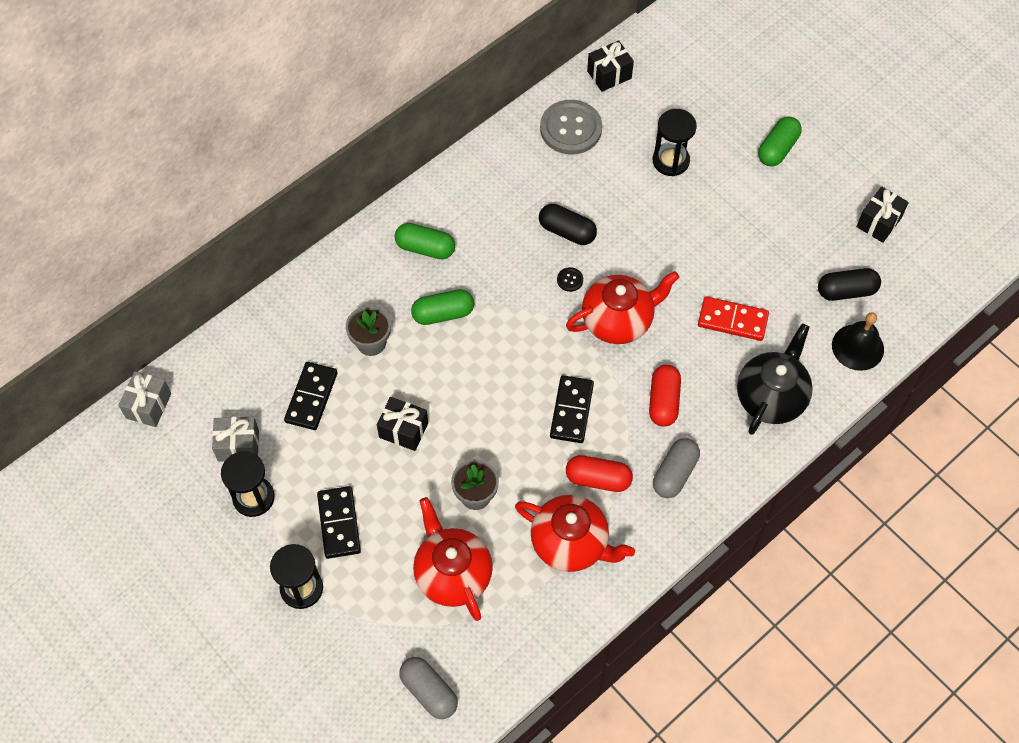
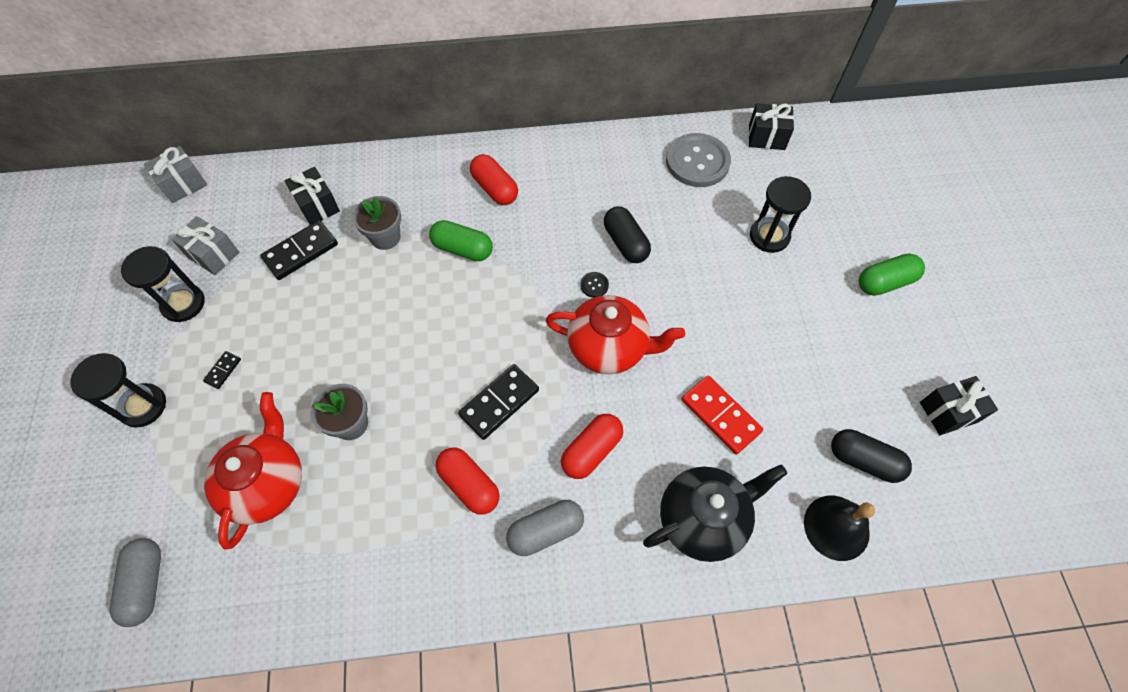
camera: 35 degrees right, 0 degrees up
(339, 523) = (223, 370): black domino -> black domino, size x0.49
(403, 430) = (345, 325): black gift -> black gift (317, 206)
(425, 248) = (494, 188): green capsule -> red capsule
(571, 543) = (392, 531): red teapot -> none

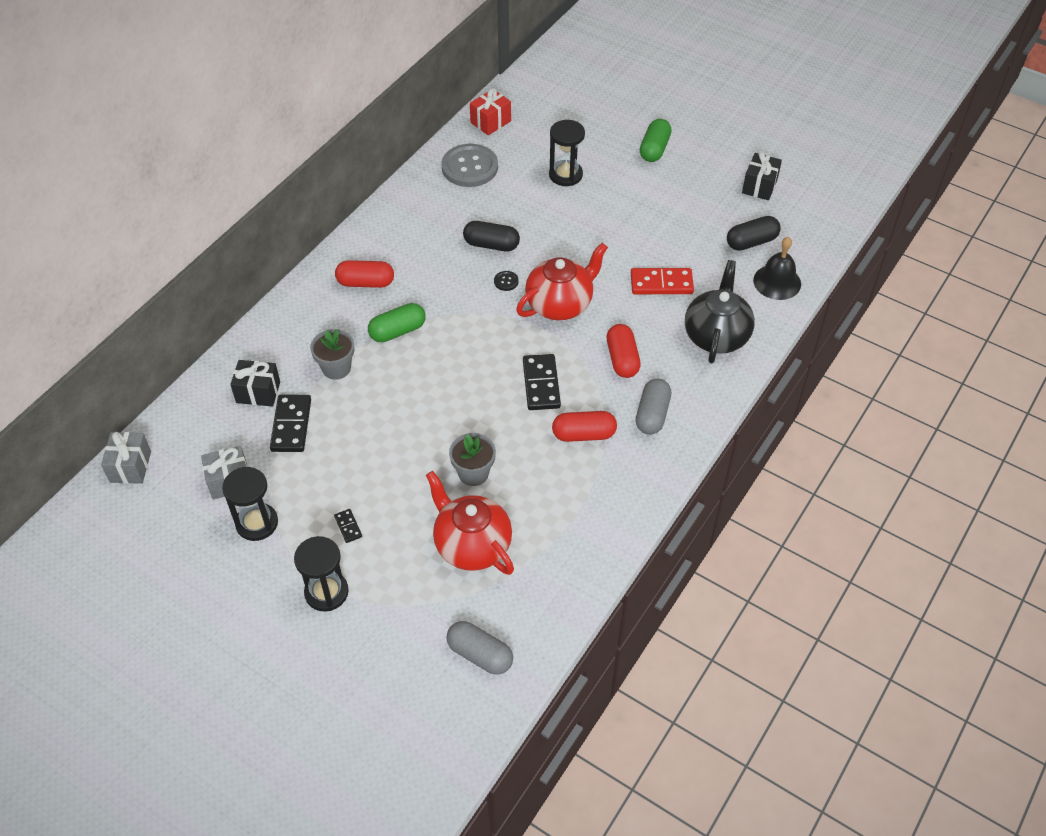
camera: 50 degrees left, 10 degrees down
(766, 137) = (490, 122): black gift -> red gift

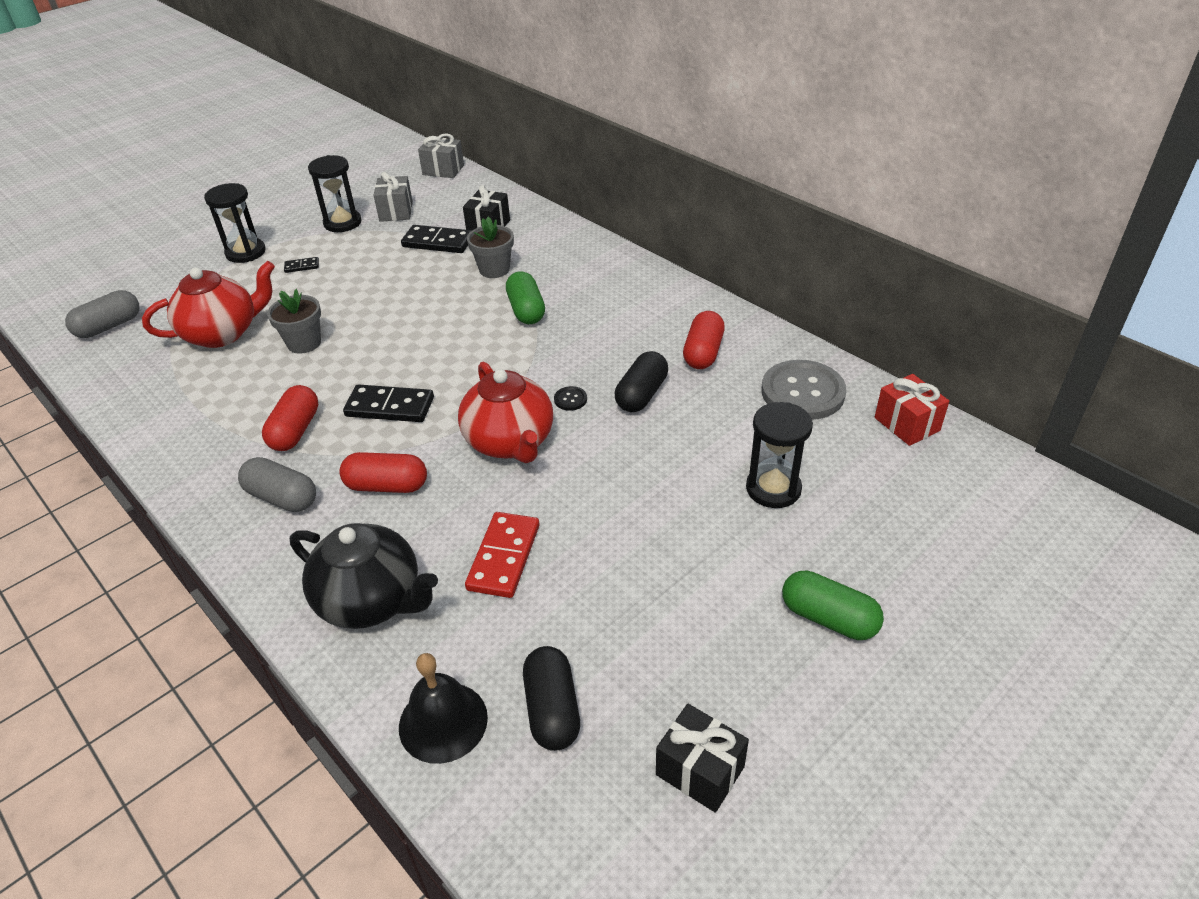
camera: 105 degrees right, 10 degrees down
(365, 283) = (609, 294): red capsule -> red capsule (703, 353)

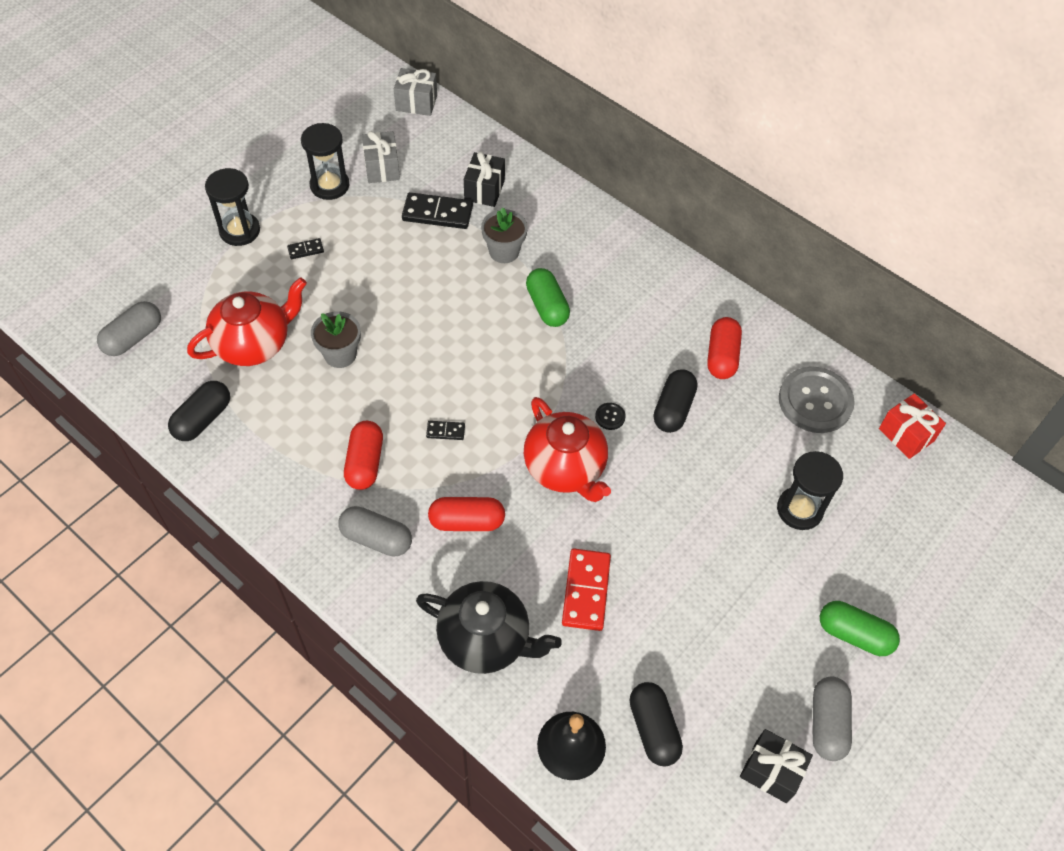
camera: 10 degrees left, 15 degrees up
(145, 390) = (203, 419): none -> black capsule
(390, 407) = (445, 431): black domino -> black domino, size x0.49
(783, 717) = (827, 723): none -> grey capsule

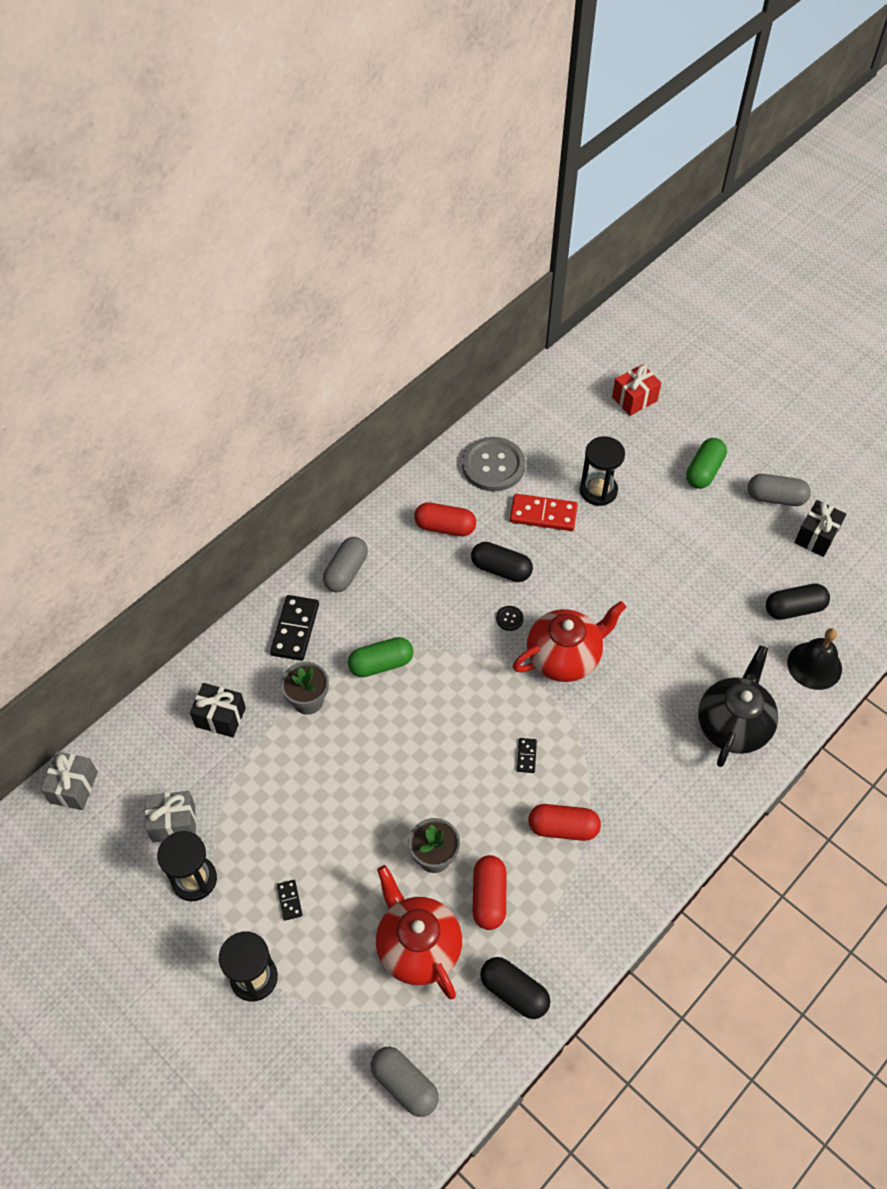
camera: 85 degrees left, 0 degrees up
(376, 538) = (643, 815): grey capsule -> grey capsule (346, 572)
(437, 213) = (249, 764): black domino -> black domino (295, 629)
(467, 521) = (622, 738): red capsule -> red capsule (489, 897)
(586, 591) = (682, 648): red domino -> red domino (543, 514)
(906, 435) = (526, 410): red gift -> red gift (634, 399)

